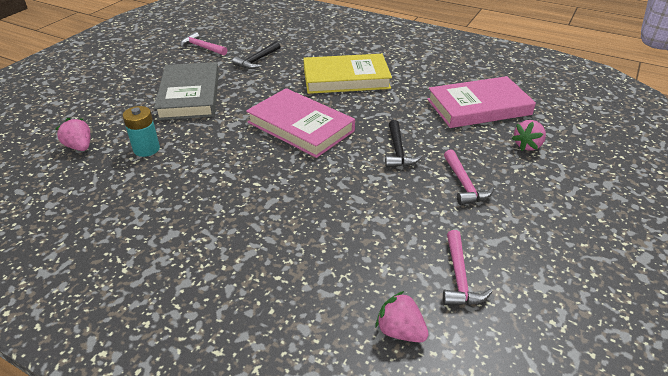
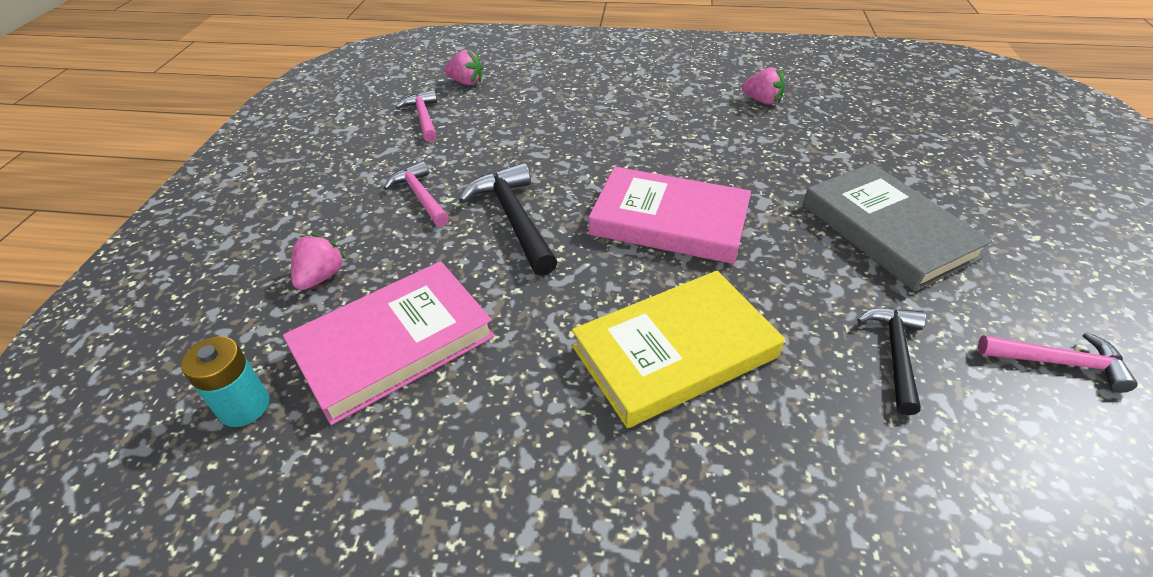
camera: 160 degrees right, 5 degrees up
(80, 147) = (890, 130): pink strawberry -> pink strawberry (762, 101)
(146, 149) = (817, 145): turquoise battery -> turquoise battery (244, 406)
(398, 151) = (513, 219): black hammer -> black hammer, size x1.53

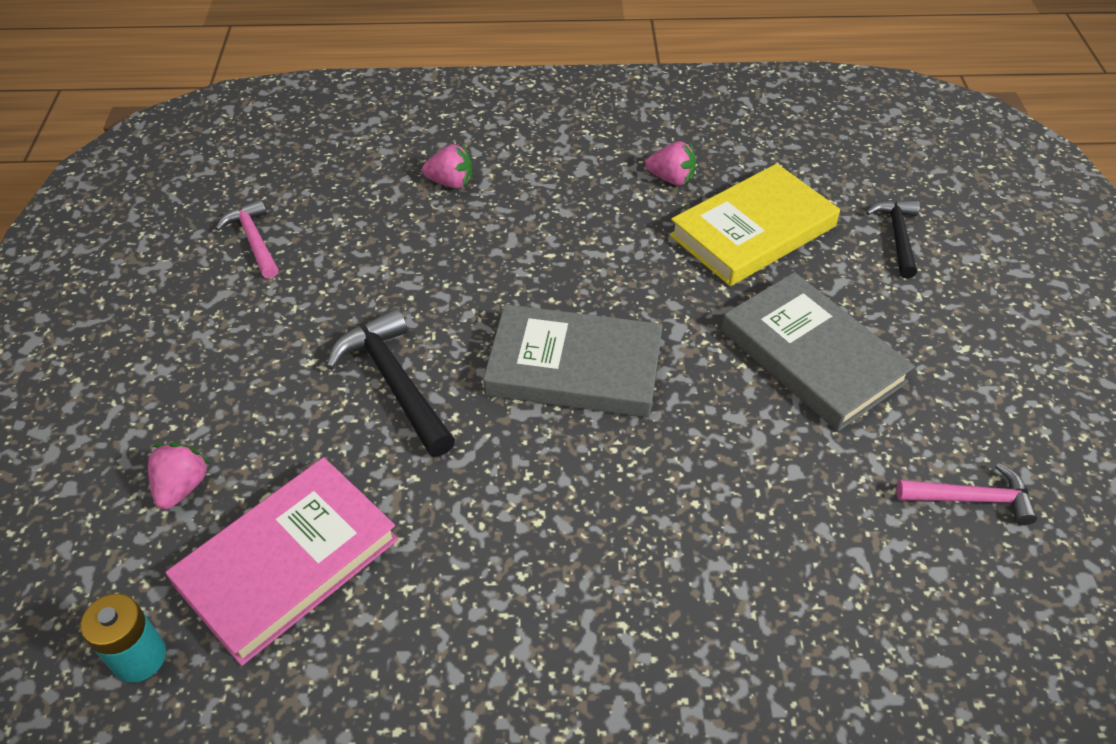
camera: 10 degrees left, 5 degrees up
(420, 196) = (275, 361): pink hammer -> none
(466, 82) = (298, 177): pink strawberry -> pink strawberry (451, 182)
(669, 221) = (574, 367): pink book -> grey book
(674, 351) = (593, 533): yellow book -> yellow book (752, 231)
(895, 354) = (816, 509): black hammer -> black hammer (897, 236)

